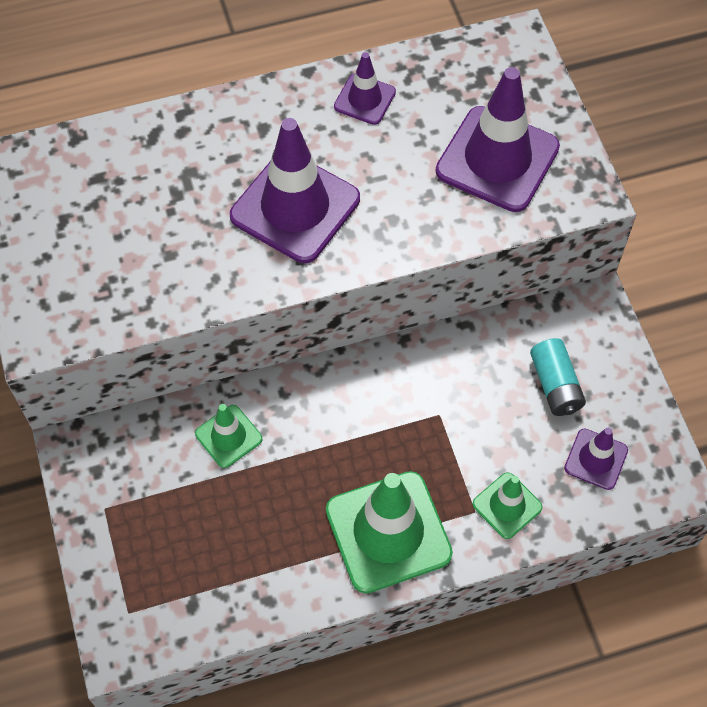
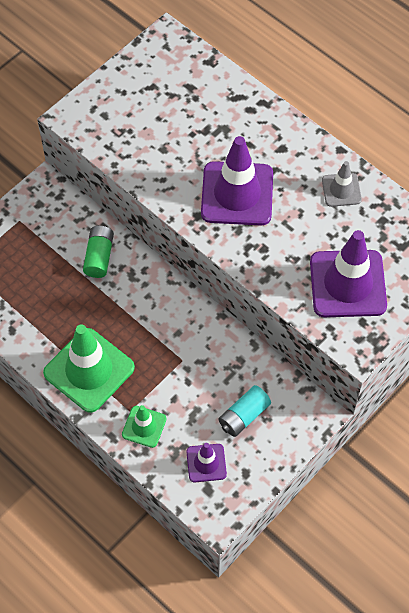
camera: 60 degrees right, 0 degrees up
(228, 436) = (99, 257): green traffic cone -> green battery
(364, 99) = (341, 190): purple traffic cone -> grey traffic cone

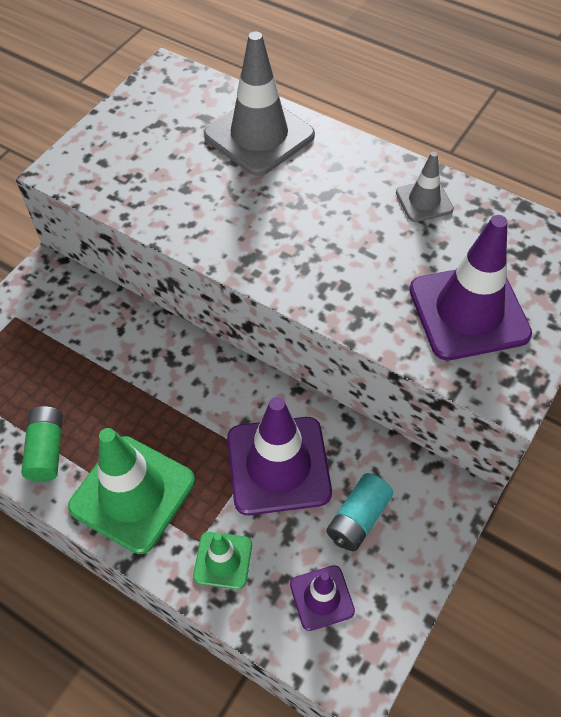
camera: 10 degrees left, 5 degrees down
(99, 257) = (124, 343): green battery -> green battery (47, 450)
(229, 111) = (259, 136): none -> grey traffic cone
(237, 194) = (292, 225): purple traffic cone -> purple traffic cone (278, 465)

